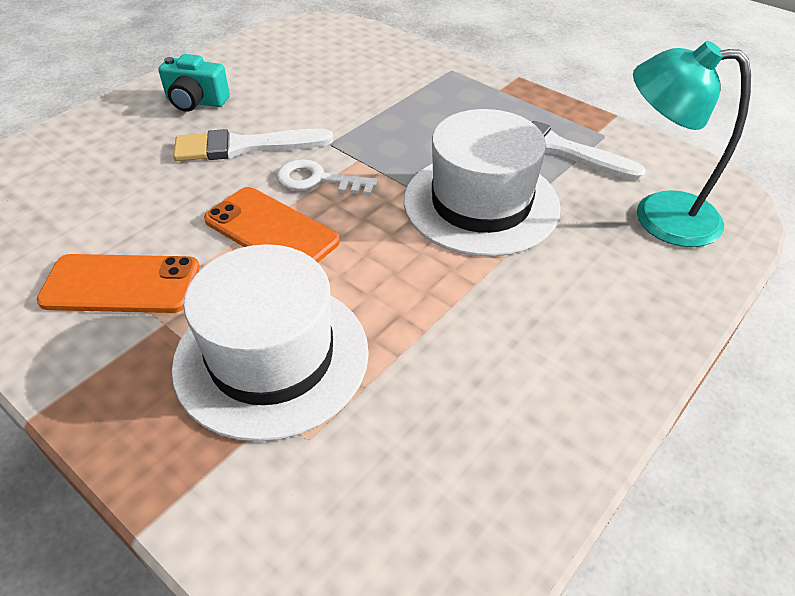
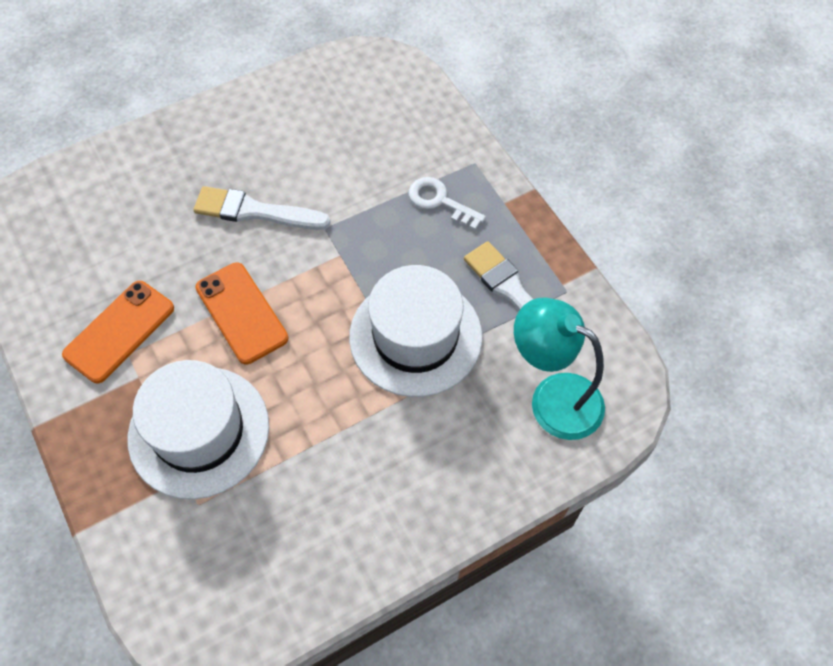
camera: 20 degrees right, 15 degrees up
(121, 284) = (119, 331): orange phone -> orange phone turned 75 degrees counterclockwise
(196, 102) = (234, 142): turquoise camera -> none
(318, 180) = (298, 269): white key -> white key (440, 201)

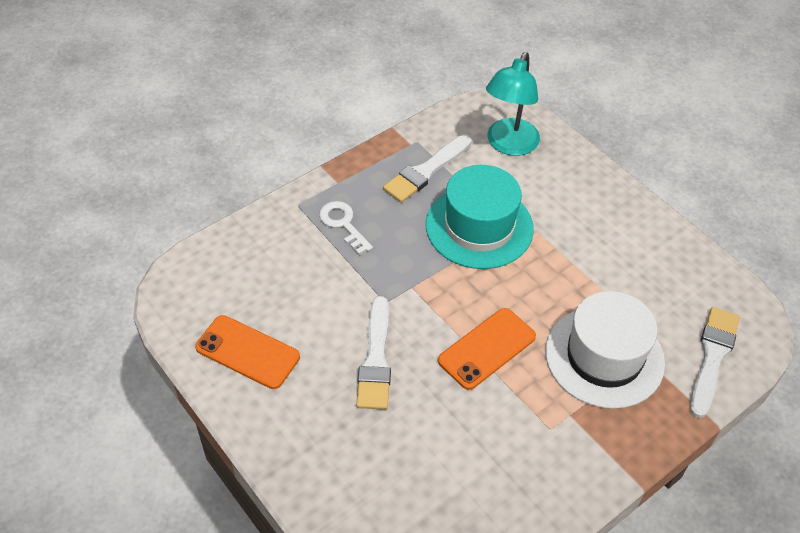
camera: 100 degrees left, 10 degrees down
(119, 331) = (530, 442): orange phone -> orange phone (247, 352)
(163, 559) = (712, 357): none -> white brush
(415, 336) = (479, 226): white hat -> turquoise hat
(440, 201) = (343, 224): white key -> white key turned 120 degrees clockwise

